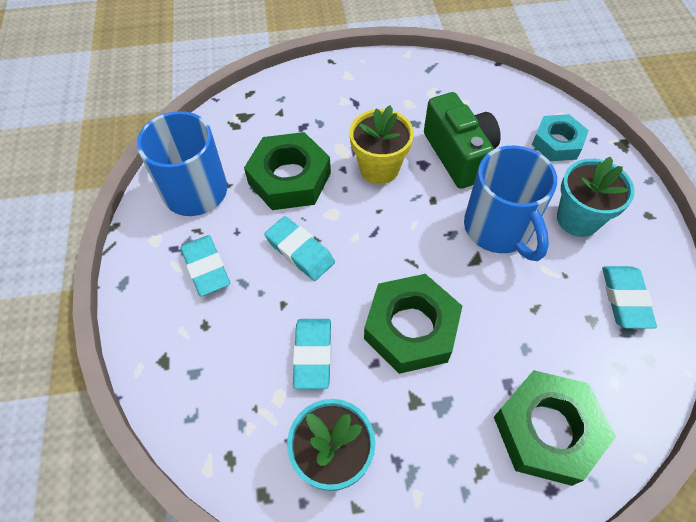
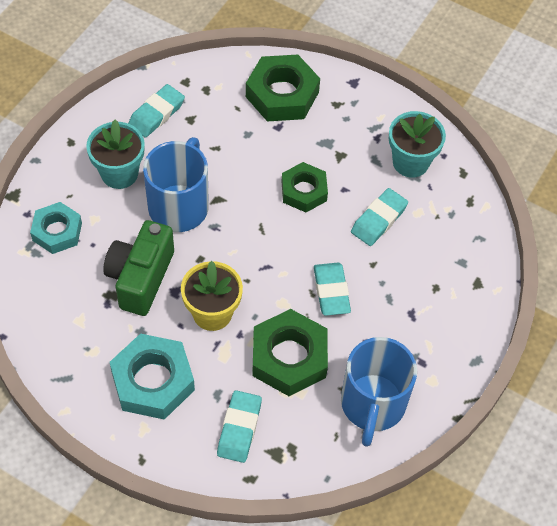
camera: 145 degrees left, 0 degrees up
(206, 268) = (408, 328): turquoise eraser -> turquoise eraser (239, 428)
(372, 101) = (153, 381): none -> turquoise nut
(411, 328) = (304, 191): green nut -> green nut, size x0.65

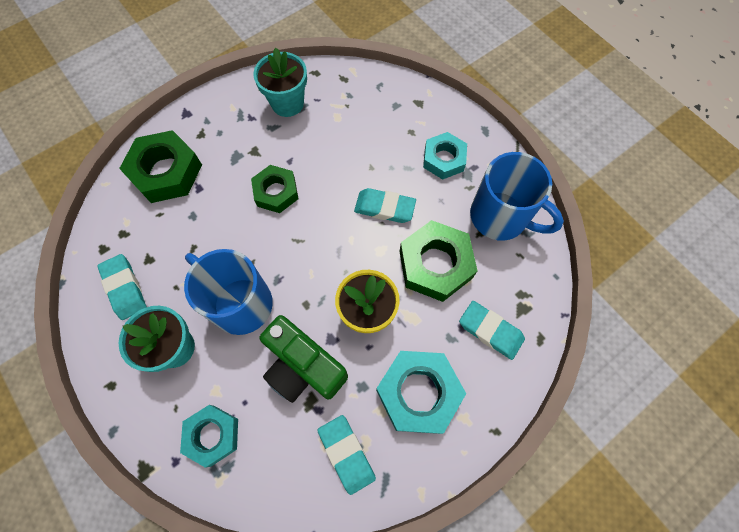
camera: 65 degrees left, 10 degrees up
(379, 220) = (331, 147): turquoise eraser -> turquoise eraser (346, 454)
(417, 329) = (443, 159): none -> turquoise nut

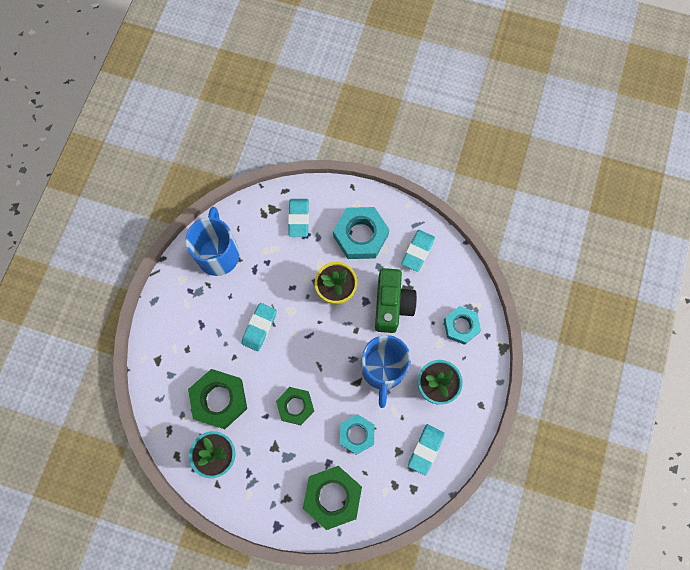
camera: 125 degrees left, 5 degrees up
(384, 208) = (259, 327): turquoise eraser -> turquoise eraser turned 45 degrees clockwise
(435, 264) = (278, 272): green nut -> green nut (219, 400)
(443, 159) = (196, 313): turquoise nut -> turquoise nut (356, 434)

